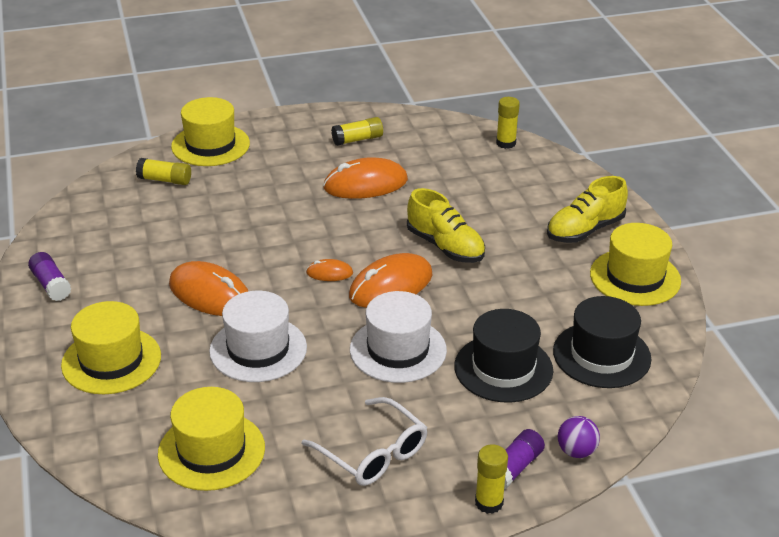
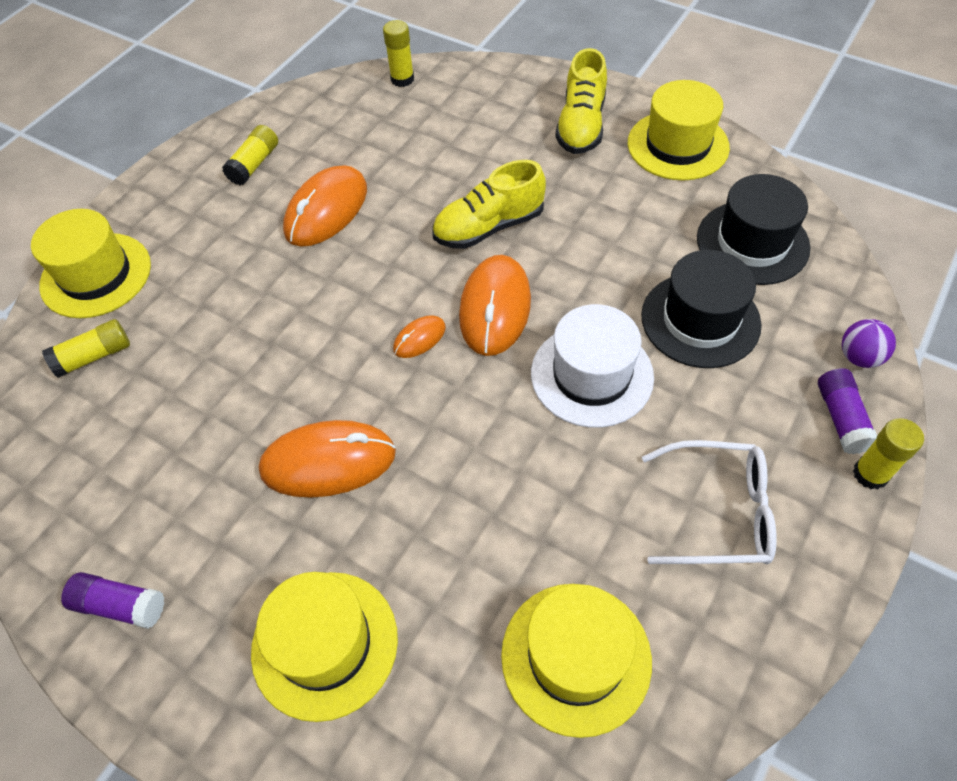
camera: 40 degrees left, 20 degrees up
(258, 349) = (464, 488): white hat -> none
(445, 246) = (489, 227): yellow shoe -> yellow shoe turned 150 degrees clockwise

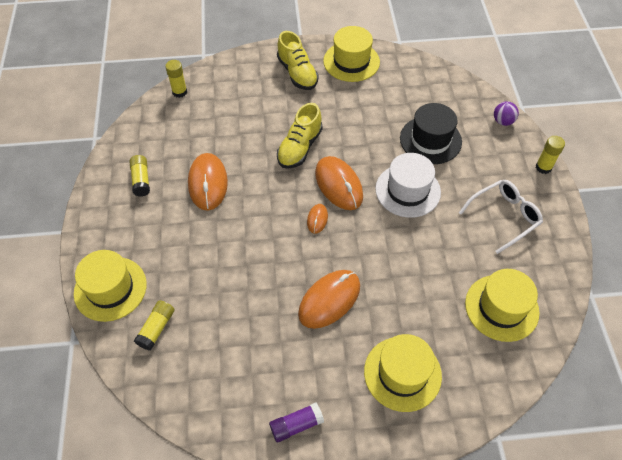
camera: 40 degrees left, 0 degrees up
(752, 242) = (422, 93): black hat -> none
(841, 418) = (516, 151): purple glue stick -> none

